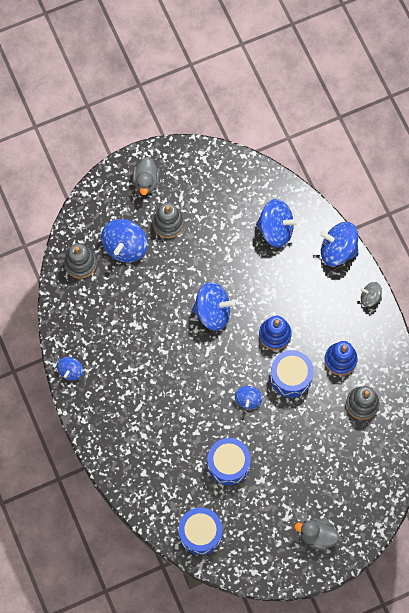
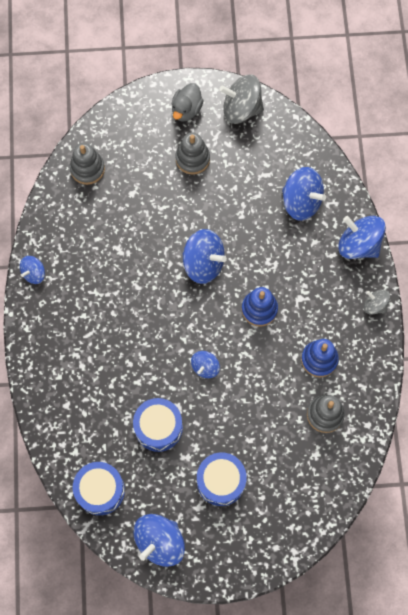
camera: 20 degrees right, 0 degrees up
(125, 247) = (139, 167): blue spinning top -> blue spinning top (160, 542)
(193, 165) = (241, 109): none -> grey spinning top
(290, 377) = (259, 359): blue drum -> blue drum (221, 481)
(317, 536) = (223, 539): grey duck -> none

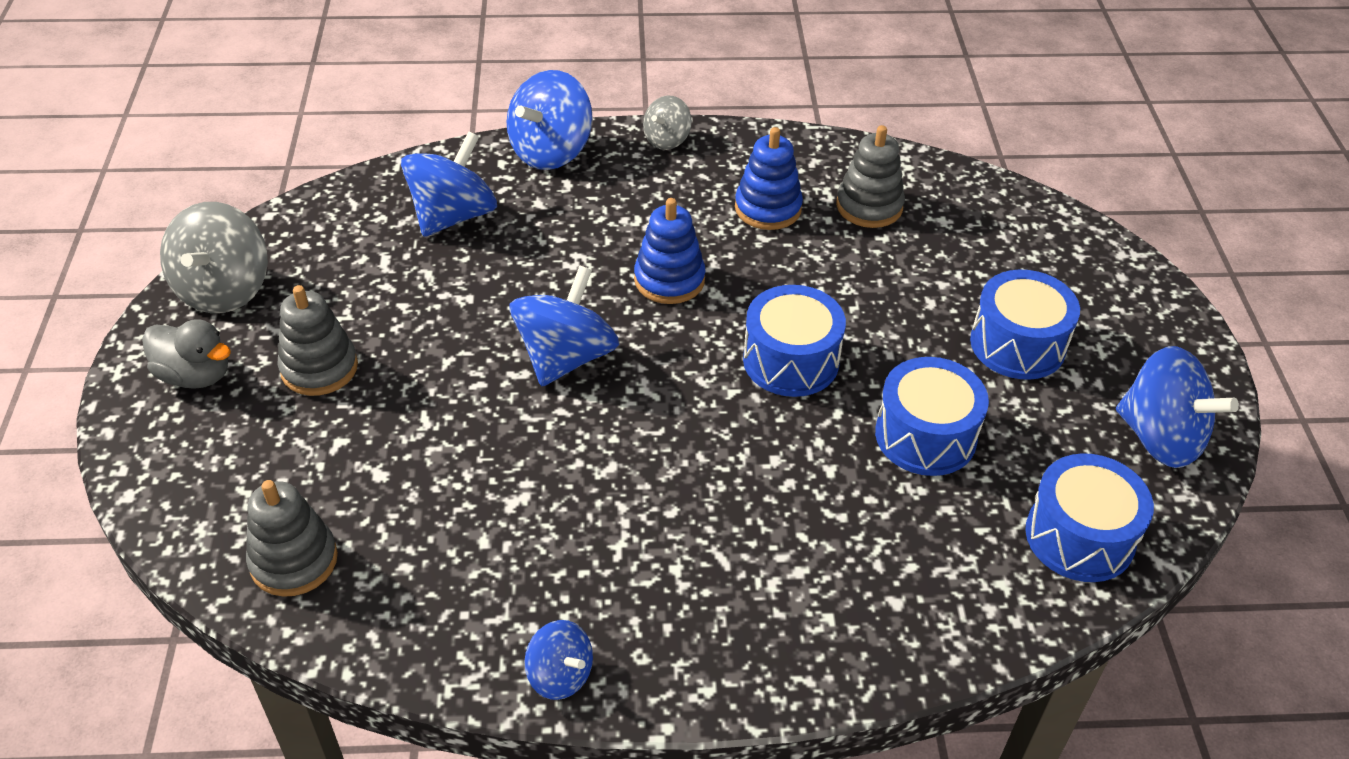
camera: 90 degrees left, 25 degrees down
(205, 367) = (791, 360): blue spinning top -> blue drum

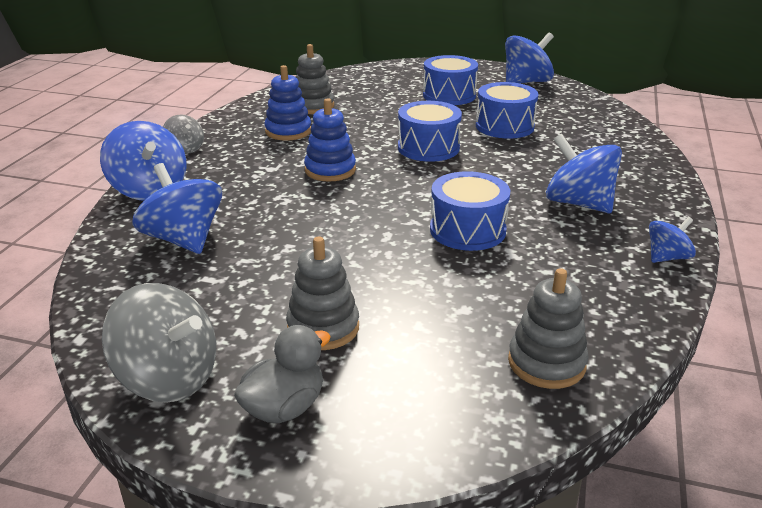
camera: 70 degrees left, 15 degrees down
(566, 357) = (381, 215): blue spinning top -> blue spinning top (578, 203)
(1079, 537) = (583, 108): blue drum -> blue drum (467, 230)

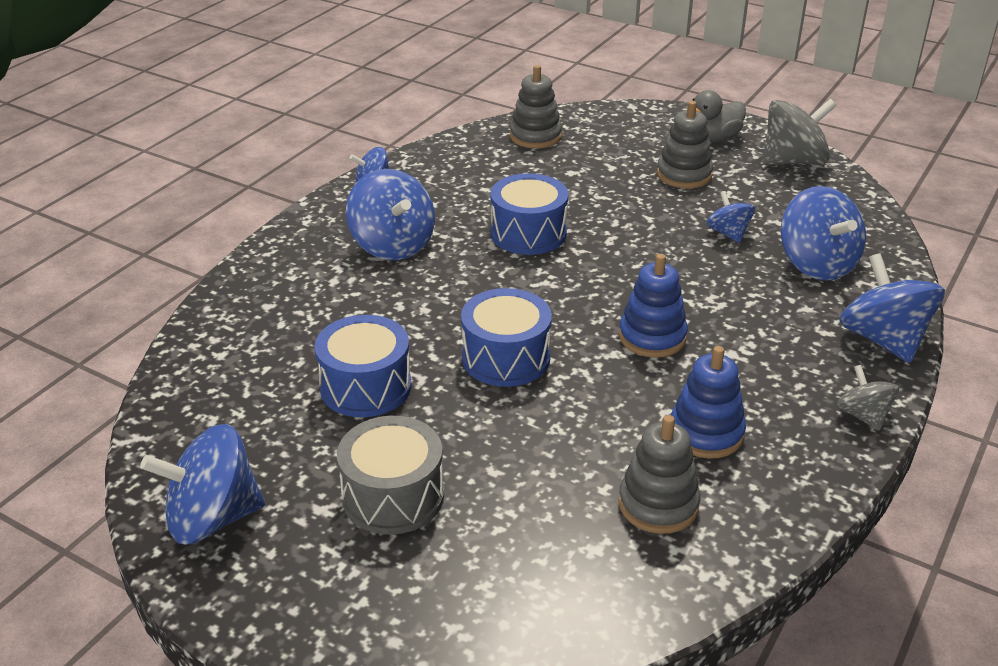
camera: 165 degrees left, 5 degrees up
(169, 378) = (793, 161): grey spinning top -> grey spinning top turned 120 degrees clockwise
(269, 258) = (728, 233): none -> blue spinning top
(449, 95) = (393, 496): blue drum -> grey drum

